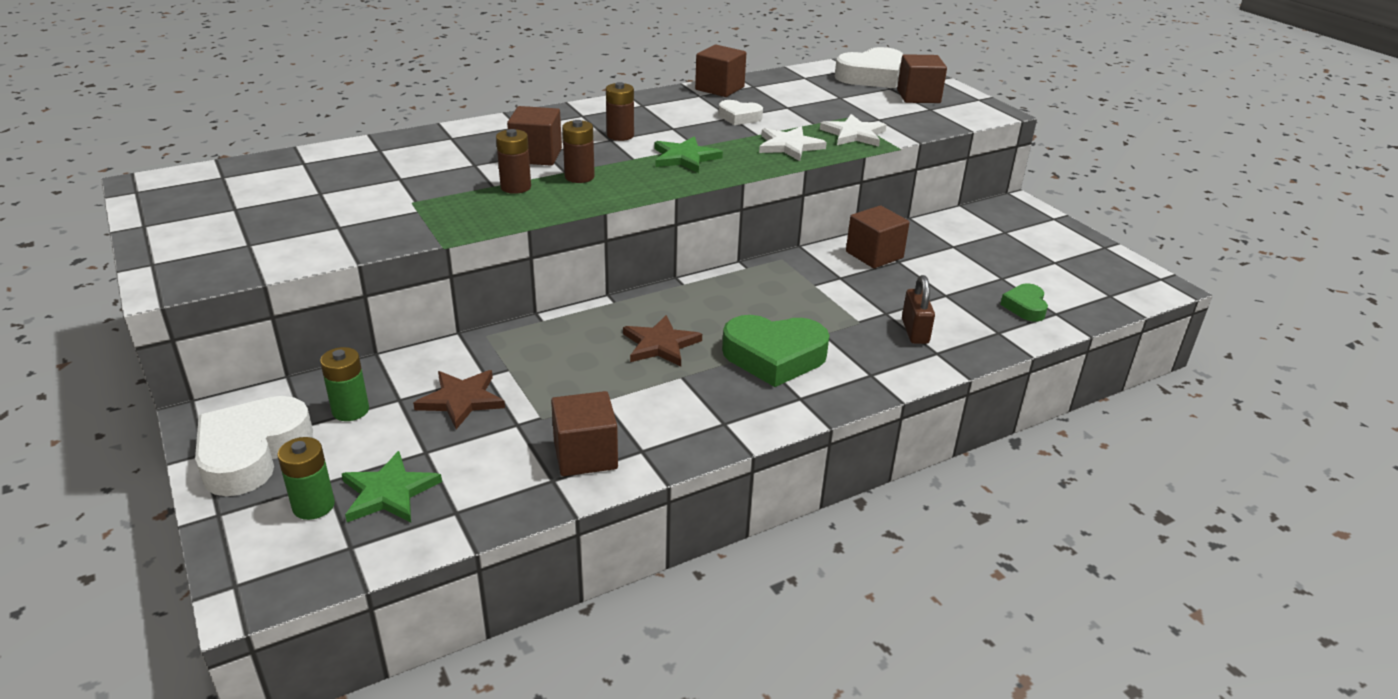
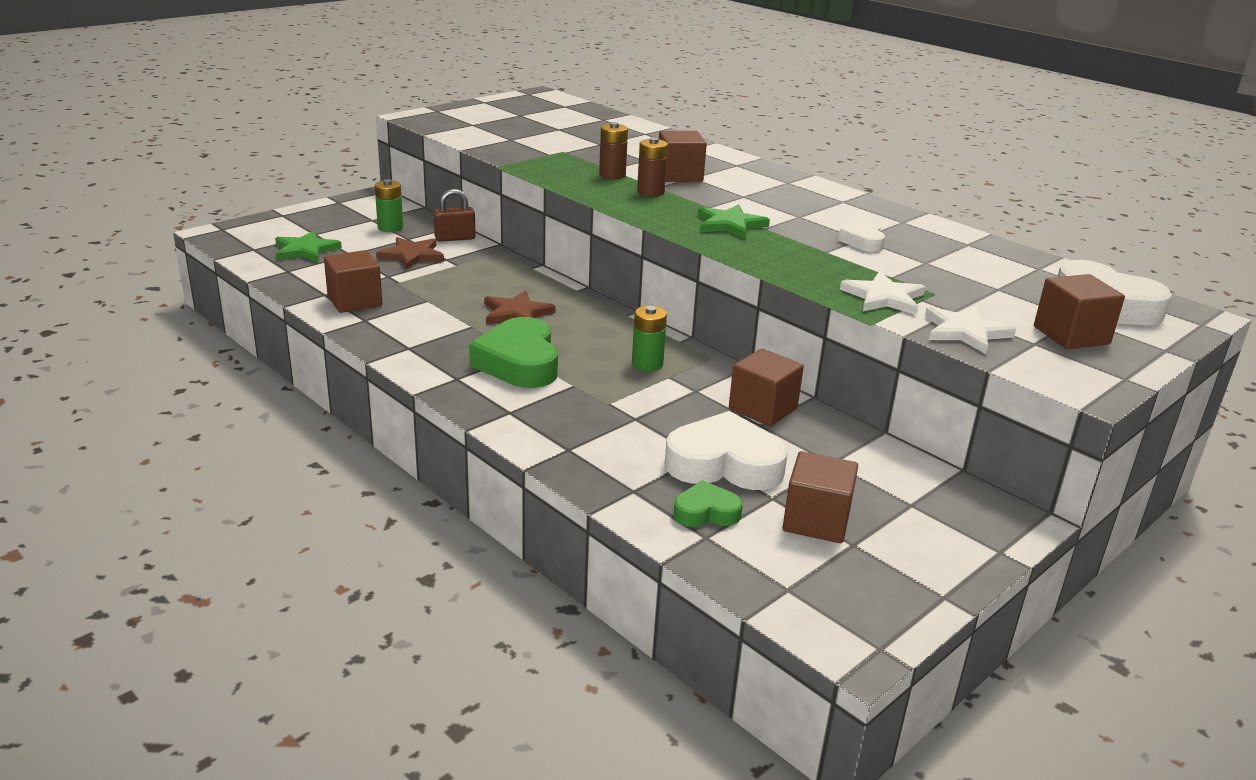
camera: 75 degrees right, 5 degrees down
(252, 453) = (340, 212): white heart -> white heart (724, 464)
(313, 506) = (291, 234): green battery -> green battery (647, 364)
(620, 135) = (755, 198): brown battery -> none
(719, 88) = (935, 229): brown cube -> brown cube (816, 521)
(789, 146) = (809, 266): white star -> white star (965, 332)
(915, 331) = (604, 435): brown padlock -> brown padlock (455, 238)

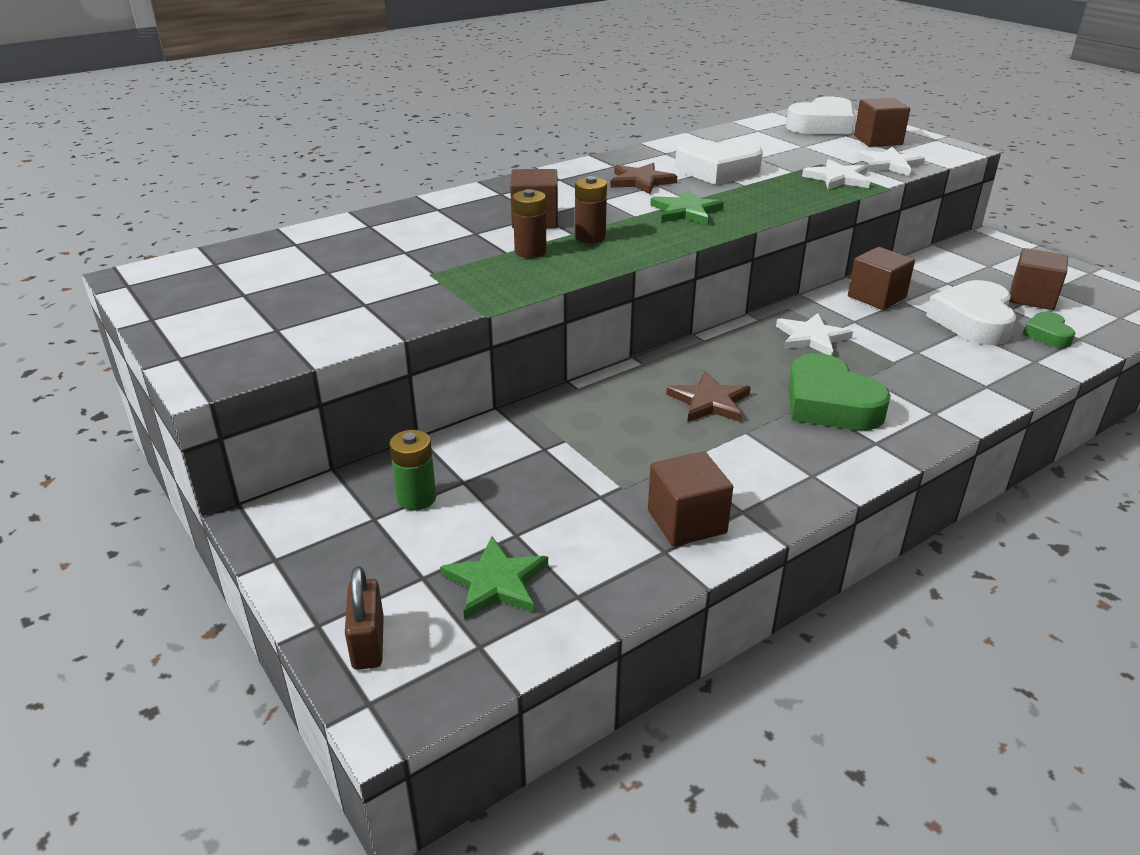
camera: 80 degrees left, 5 degrees up
(412, 255) = (530, 476): brown star -> brown star (641, 181)
(455, 238) = (471, 441): brown padlock -> brown padlock (368, 643)
(519, 363) = (829, 404): green heart -> green heart turned 60 degrees clockwise
(647, 364) = (811, 338): green battery -> white star
(863, 241) = (717, 170): white heart -> white heart, size x1.86

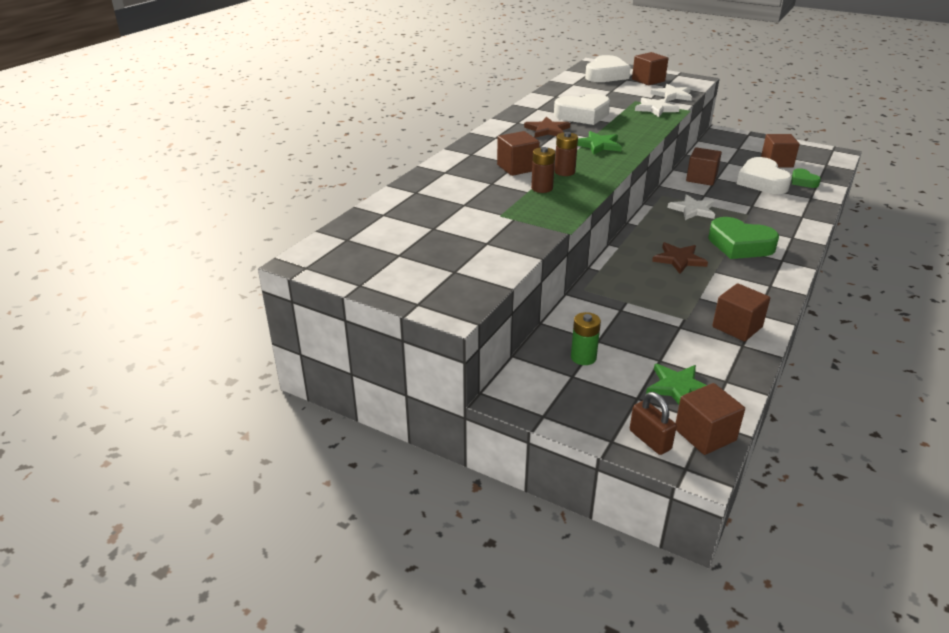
camera: 25 degrees left, 0 degrees up
(453, 664) = (705, 434): none -> brown cube

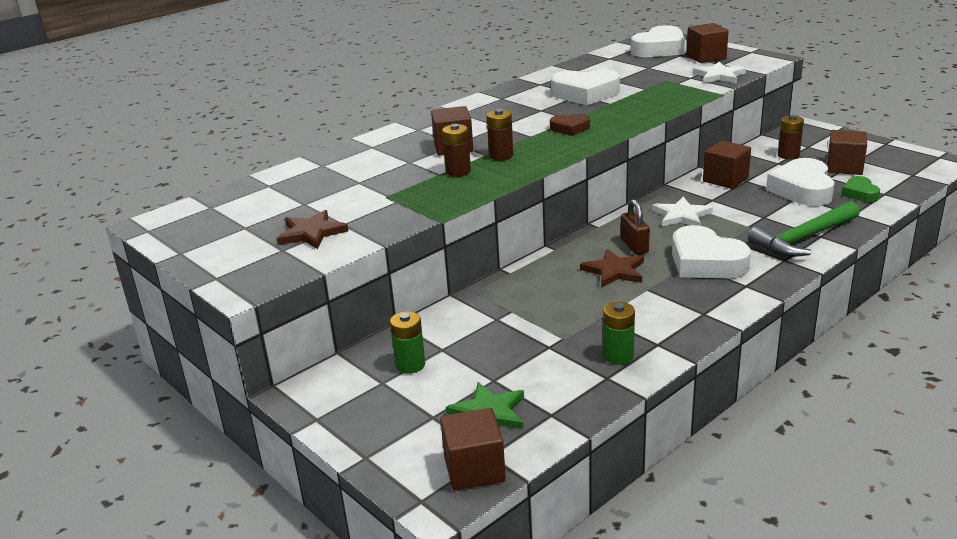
camera: 20 degrees right, 5 degrees down
(547, 130) = (527, 108): brown star -> brown star (311, 233)
(598, 145) = (570, 128): green star -> brown heart
(650, 440) = (407, 464): brown padlock -> brown padlock (634, 246)
(655, 109) = (681, 91): white star -> none
(731, 156) = (788, 155): none -> brown battery
(737, 327) = (618, 356): brown cube -> green battery
(740, 245) = (705, 262): green heart -> white heart
(792, 220) = (803, 239): none -> green hammer

